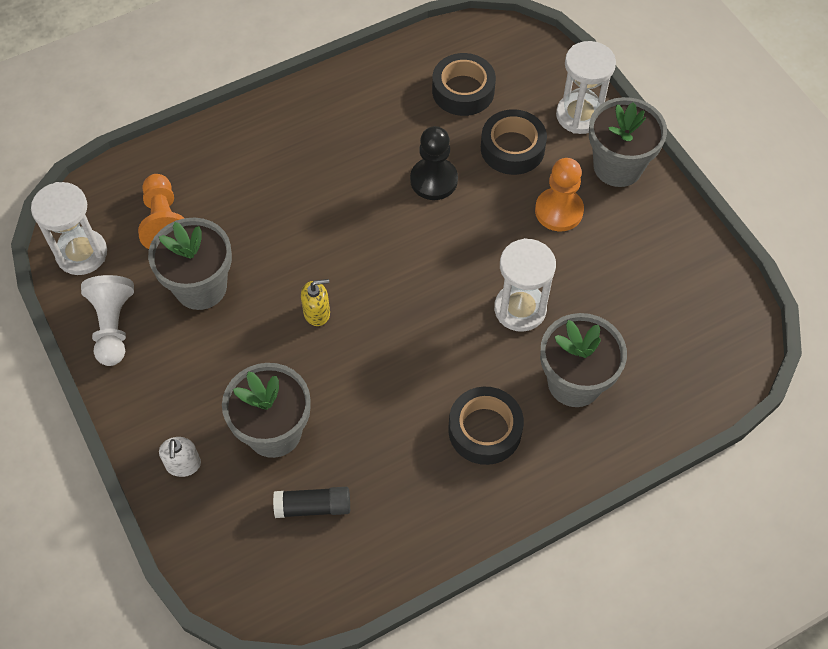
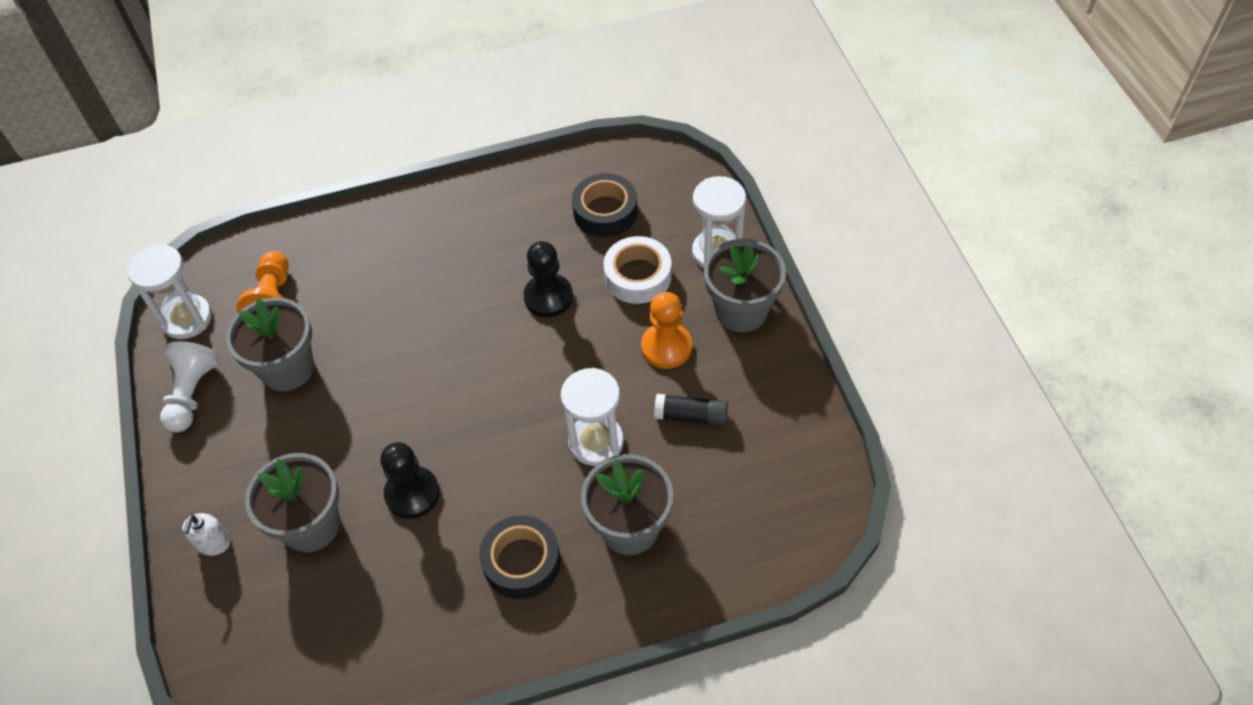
camera: 15 degrees right, 5 degrees down
(313, 507) = (324, 610): black glue stick -> black glue stick (691, 416)
(317, 312) = (391, 412): yellow soap dispenser -> none
(362, 385) = (412, 493): none -> black pawn
(512, 148) = (638, 276): black tape -> white tape

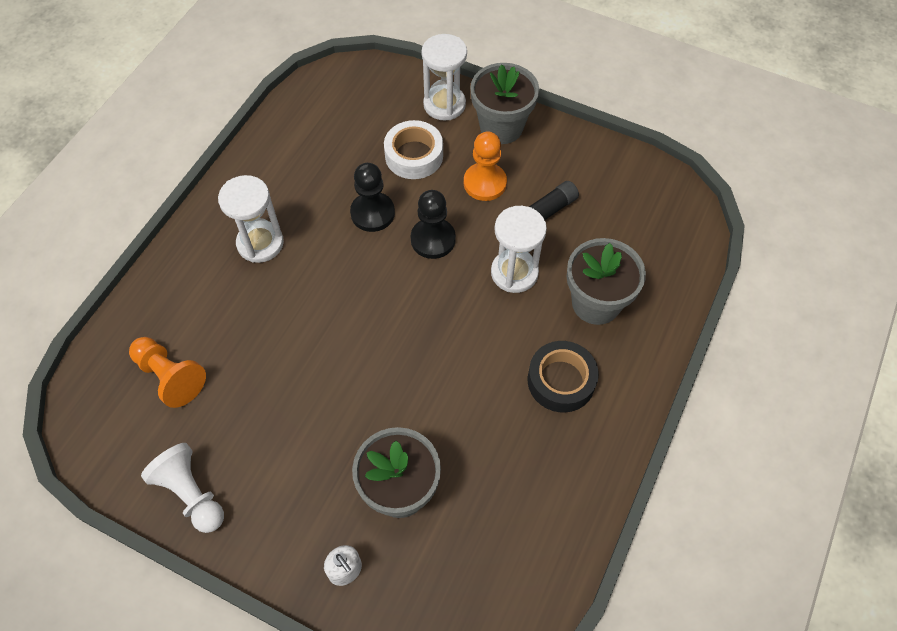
camera: 50 degrees left, 5 degrees up
(187, 318) = (113, 449): white hourglass -> white hourglass (260, 243)
(287, 369) = (245, 411): grey flower pot -> none
(412, 493) = (441, 407): black pawn -> black pawn (433, 239)
(605, 212) = (342, 133): black tape -> none

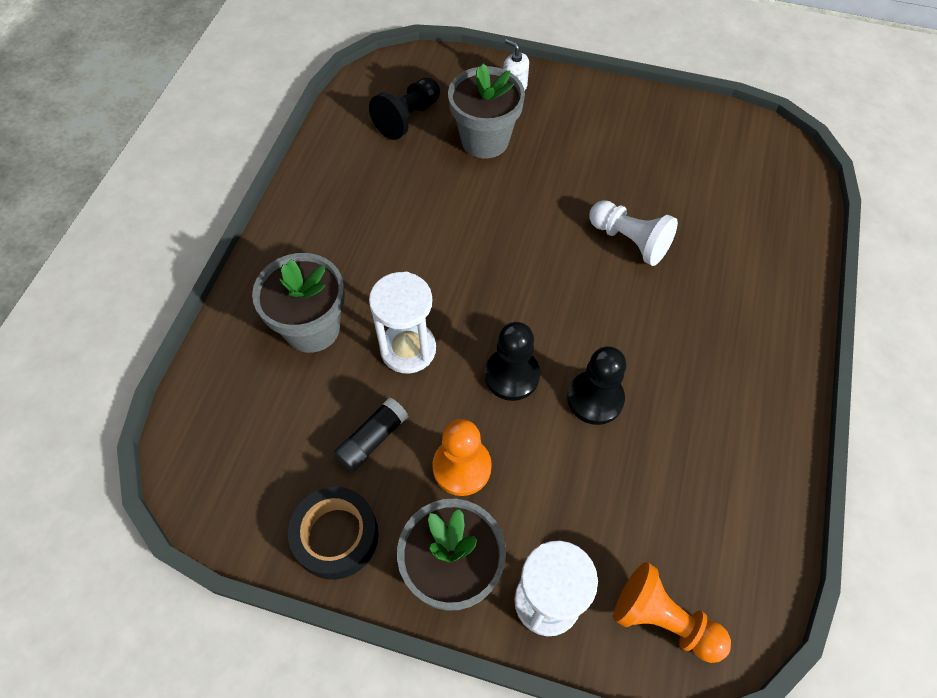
camera: 170 degrees right, 0 degrees up
(170, 376) = (729, 194): orange pawn -> orange pawn (663, 620)
(191, 494) = (659, 115): white pawn -> white pawn (629, 241)
(260, 243) = (712, 338): white hourglass -> none
(414, 155) = (567, 496): white tape -> none
(483, 541) = (408, 118): none -> black pawn
(561, 381) = (348, 245): black tape -> black tape (336, 536)

